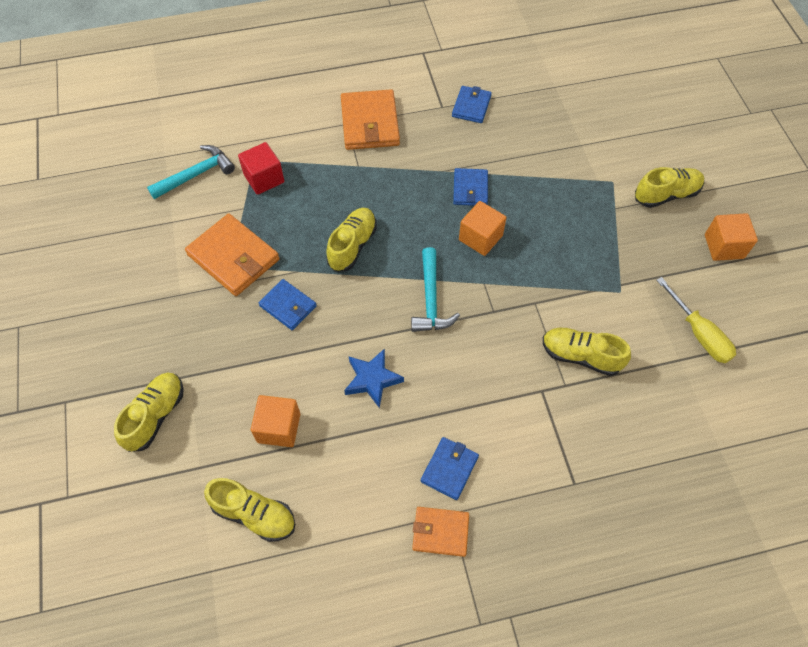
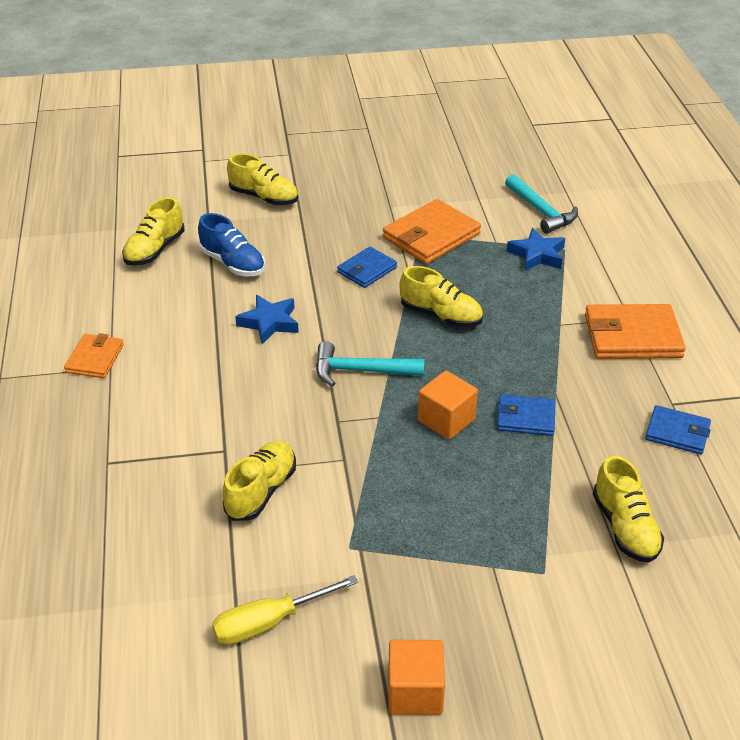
camera: 95 degrees right, 20 degrees down
(264, 178) = (537, 255): red cube -> blue star
(279, 428) = (233, 263): orange cube -> blue shoe
(449, 469) = (155, 369): blue wallet -> none
(666, 195) = (518, 636): yellow shoe -> yellow shoe (625, 527)

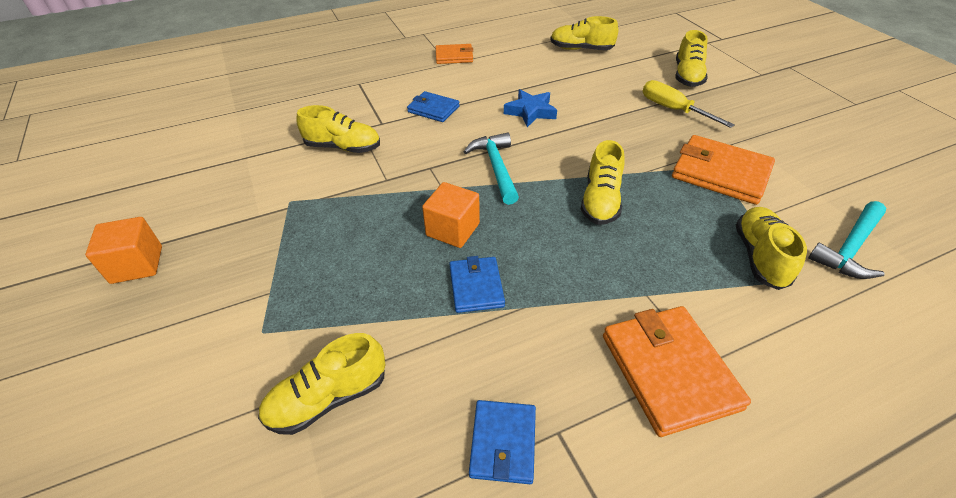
camera: 75 degrees right, 5 degrees up
(233, 263) = (590, 81): blue shoe -> none
(269, 623) = (216, 177): yellow screwdriver -> yellow screwdriver (673, 109)
(367, 270) = (634, 145): blue wallet -> blue wallet (433, 109)
(537, 255) = (760, 257): blue star -> yellow shoe

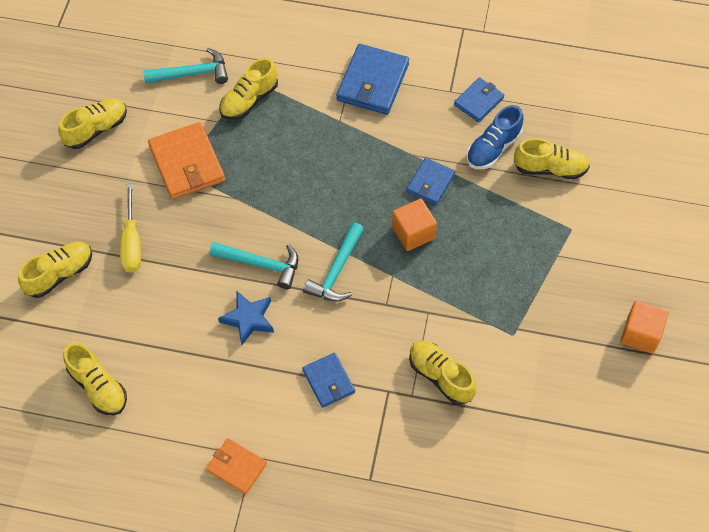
camera: 145 degrees left, 15 degrees up
(429, 378) = (493, 148): none -> blue shoe
(562, 143) = (261, 264): none -> turquoise hammer
(600, 200) = (294, 194): yellow shoe -> yellow shoe (96, 129)
(669, 371) = (372, 82): orange wallet -> blue wallet

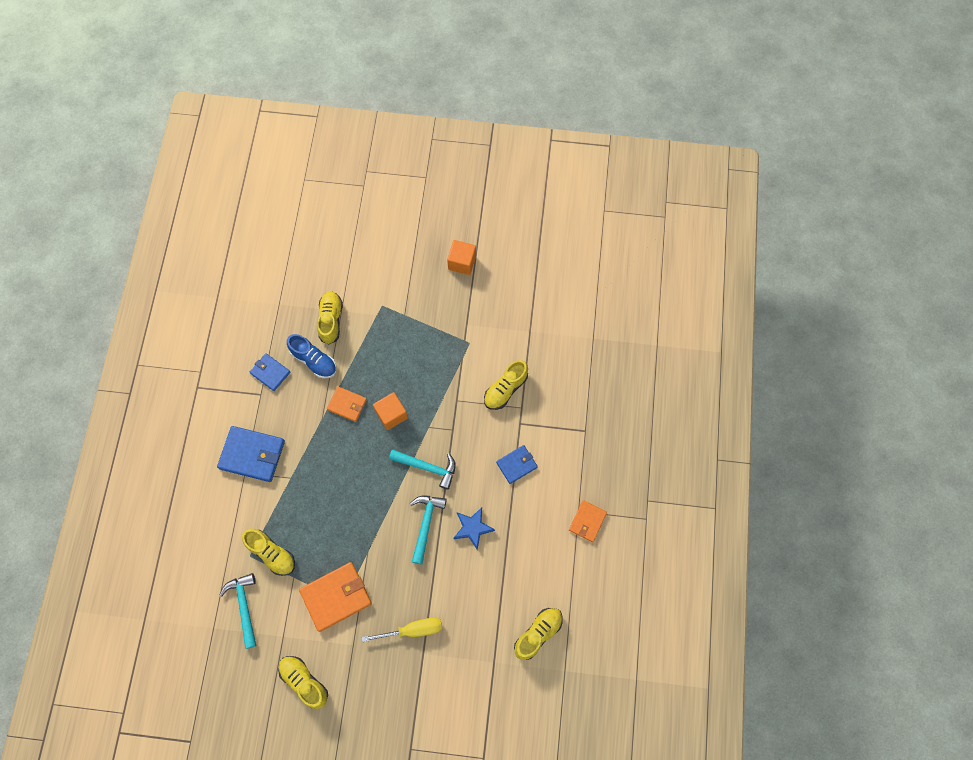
camera: 95 degrees left, 10 degrees up
(59, 274) = (445, 684): yellow shoe -> none
(430, 183) = (347, 404): blue wallet -> orange wallet

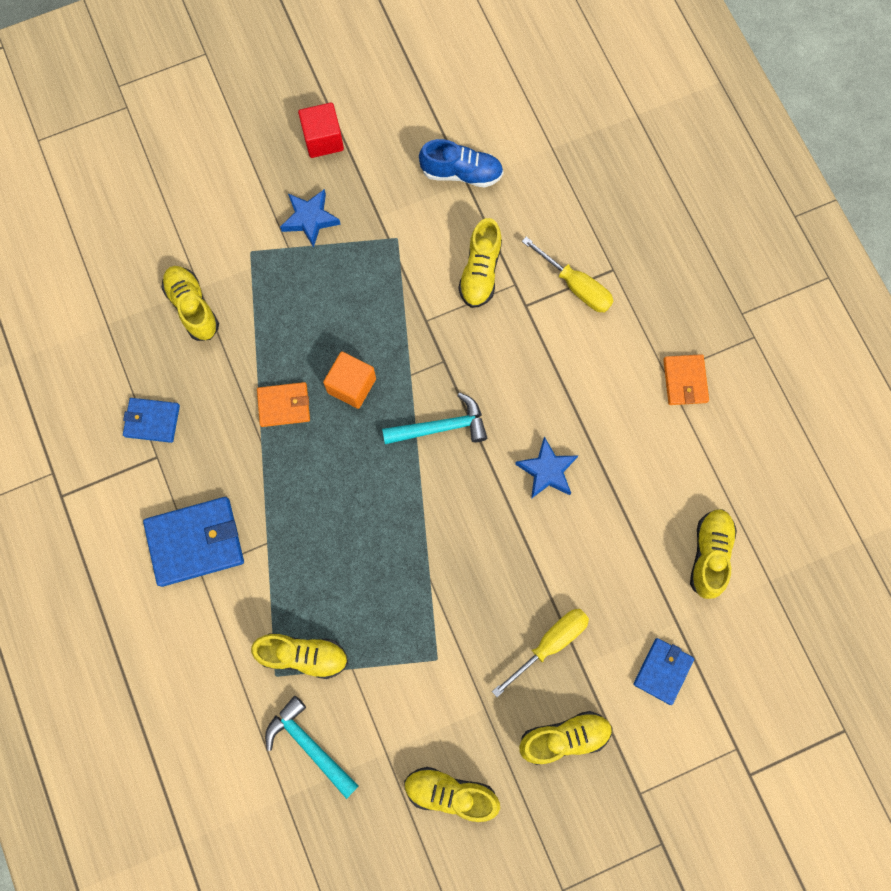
camera: 30 degrees left, 5 degrees up
(314, 360) = (203, 372): blue shoe -> blue shoe (461, 173)
(336, 597) = (424, 660): orange wallet -> none
(387, 689) = (564, 737): none -> yellow shoe
(425, 524) = (483, 500): turquoise hammer -> none
(426, 305) = (310, 219): none -> blue star
(462, 262) = (323, 139): orange cube -> red cube
(516, 465) = (553, 360): blue wallet -> blue wallet (663, 671)
(557, 428) = (576, 286): none -> yellow screwdriver

